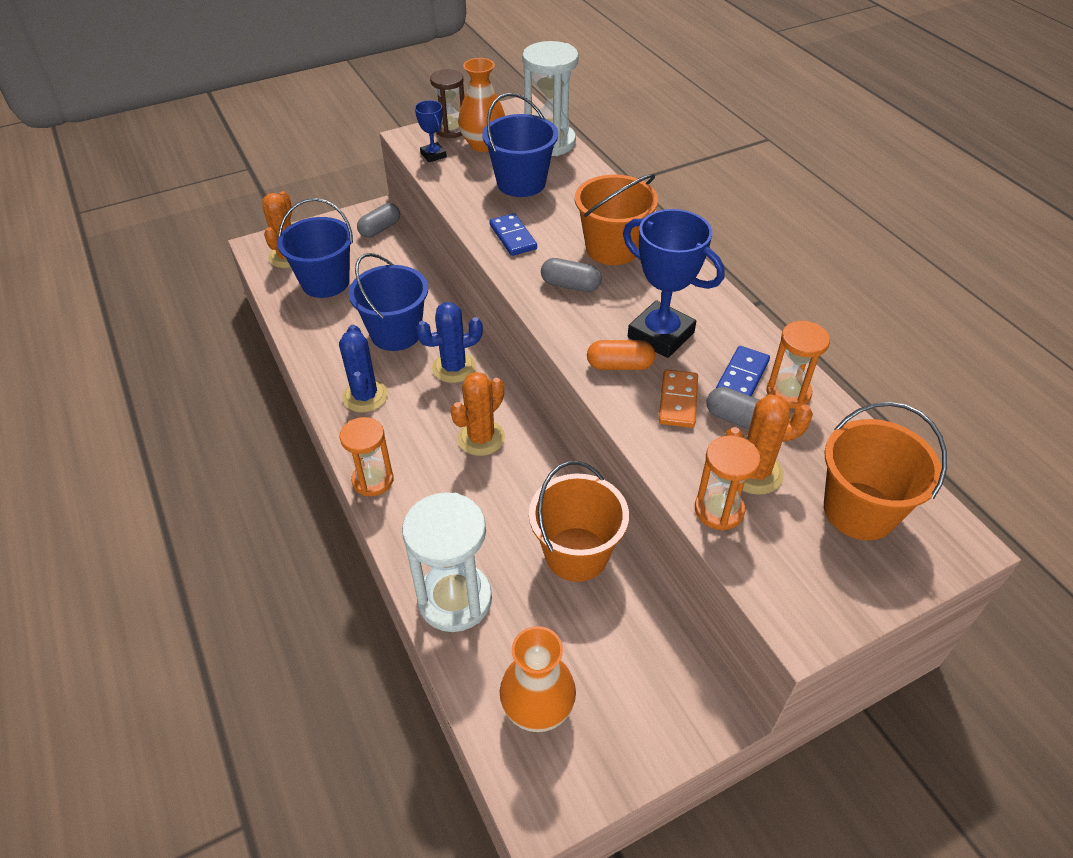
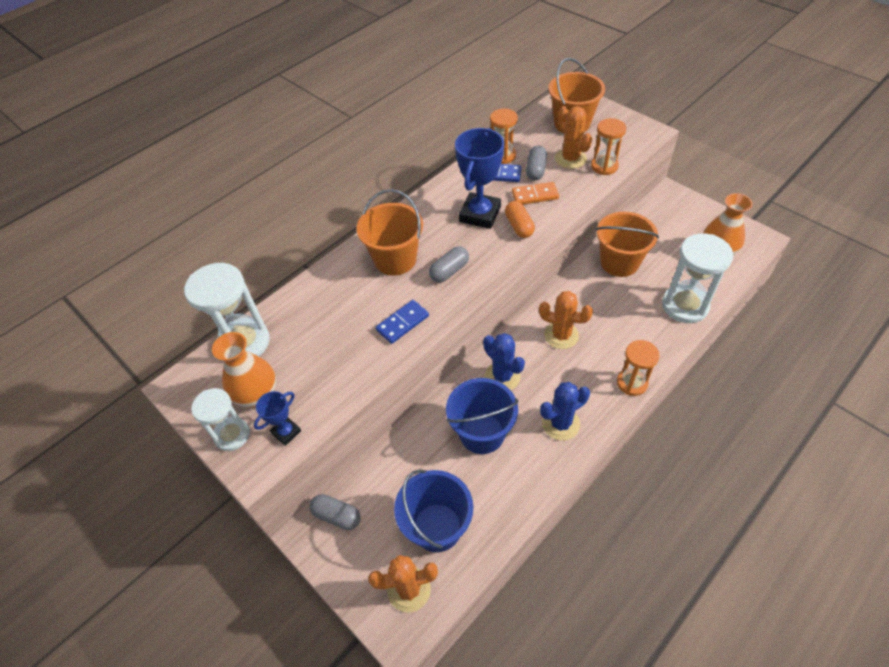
camera: 105 degrees left, 5 degrees up
(451, 130) = (232, 435): brown hourglass -> white hourglass
(521, 183) = (319, 342): blue bucket -> none
(570, 285) = (449, 271): grey capsule -> grey capsule turned 45 degrees clockwise

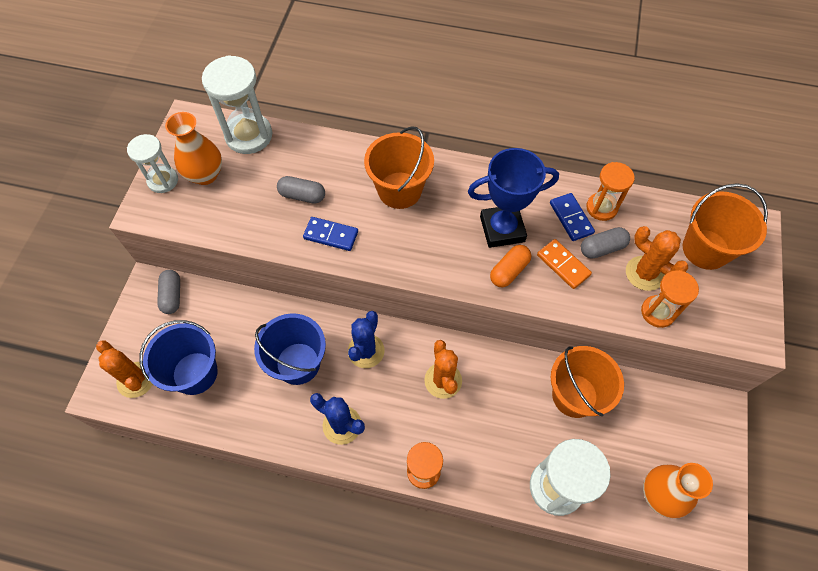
camera: 55 degrees right, 10 degrees up
(286, 432) = (182, 214): blue trophy -> none
(449, 271) = (412, 240): grey capsule -> grey capsule (302, 195)
(570, 159) = (645, 273): orange cactus -> orange cactus turned 75 degrees counterclockwise

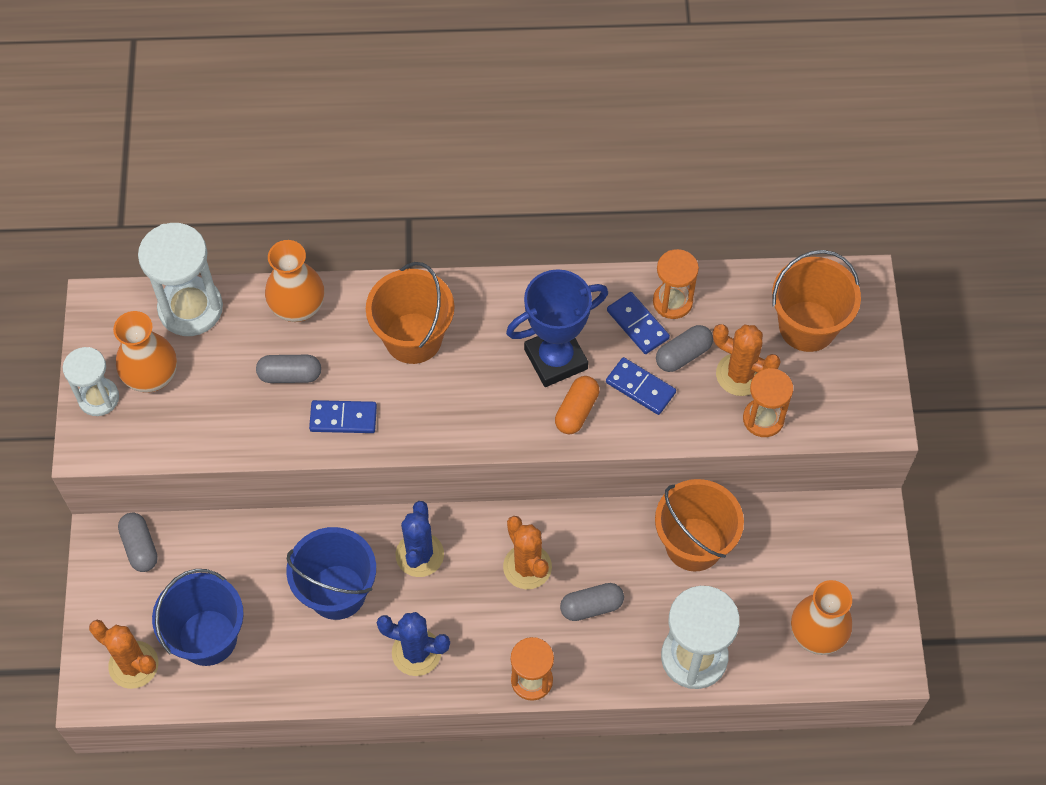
camera: 15 degrees left, 0 degrees up
(323, 151) = (298, 307): none -> orange vase
(484, 424) = (591, 606): none -> grey capsule
(563, 265) = (640, 387): orange domino -> blue domino

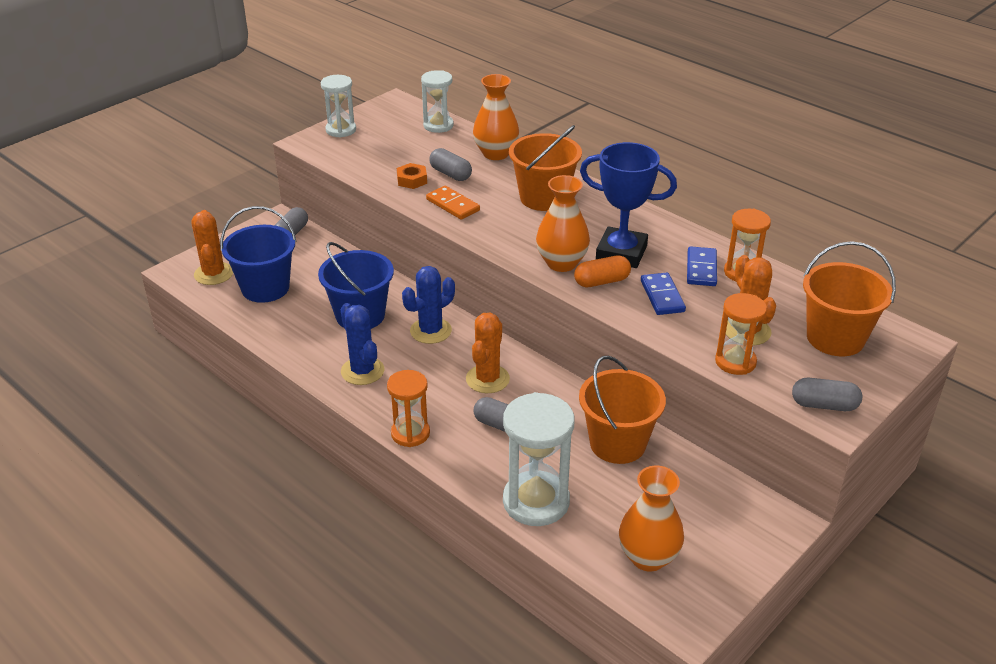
camera: 45 degrees right, 25 degrees down
(152, 377) = (379, 137): orange vase -> orange vase (561, 263)
(190, 308) = (438, 125): white hourglass -> white hourglass, size x0.62
(264, 415) = (412, 180): none -> orange nut
(343, 418) = (453, 205): blue domino -> orange domino
(683, 354) = (716, 299): grey capsule -> grey capsule (824, 405)

